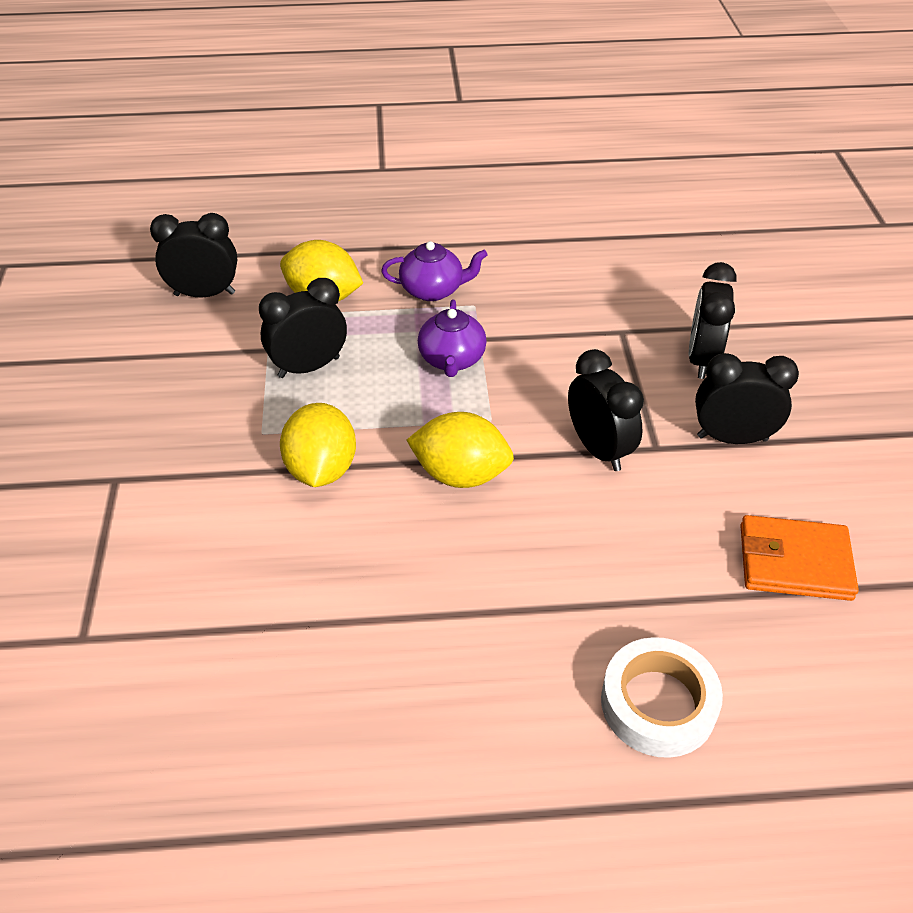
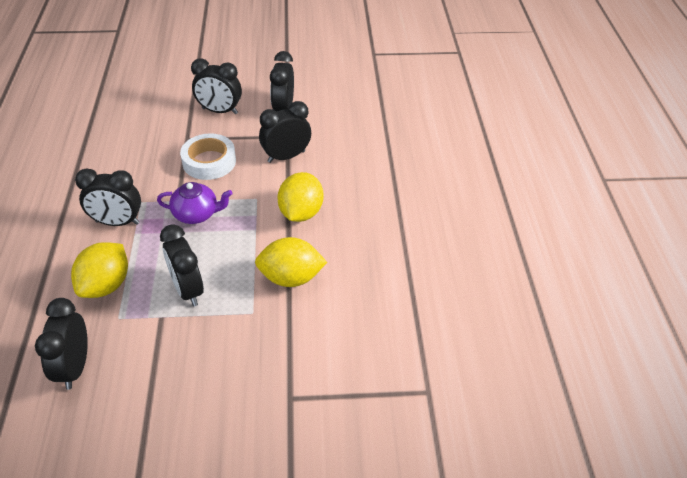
camera: 90 degrees left, 0 degrees up
(433, 290) = (117, 222): purple teapot -> black clock
(658, 703) = (445, 153): white tape -> white tape (209, 161)
(794, 562) = (365, 102): orange wallet -> none

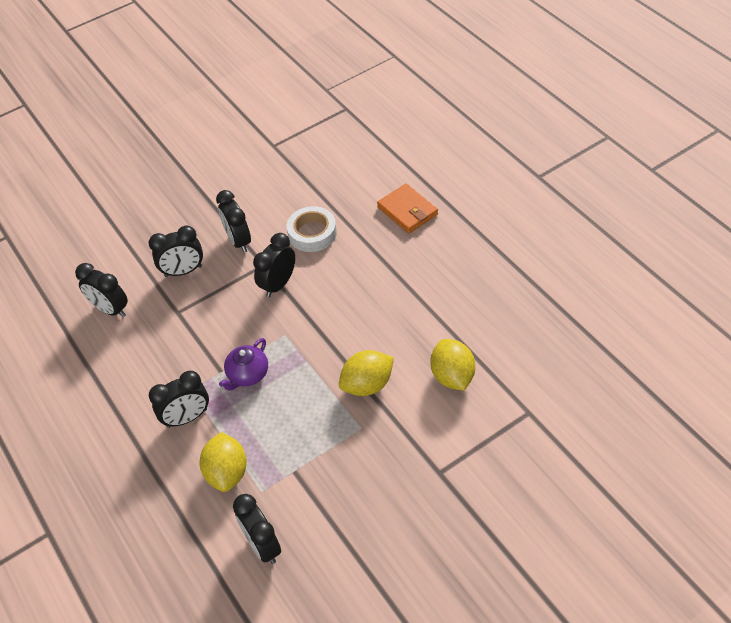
camera: 25 degrees left, 5 degrees up
(188, 290) = (296, 439): black clock -> black clock (110, 309)
(196, 214) = (247, 375): purple teapot -> purple teapot turned 150 degrees clockwise
(209, 161) = (216, 323): white tape -> white tape (312, 233)
(301, 213) = (331, 328): yellow lemon -> yellow lemon (452, 376)
(450, 151) = (407, 211): none -> orange wallet

